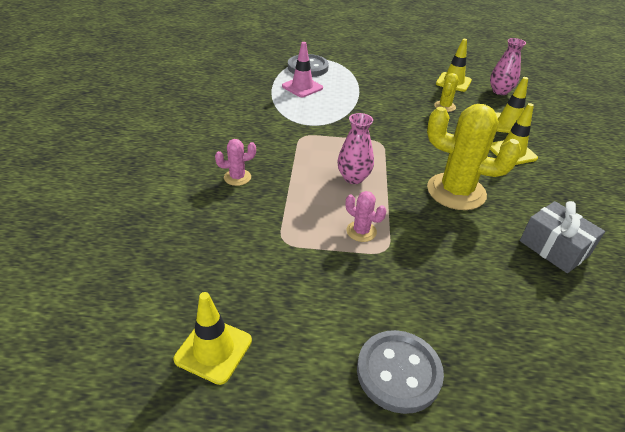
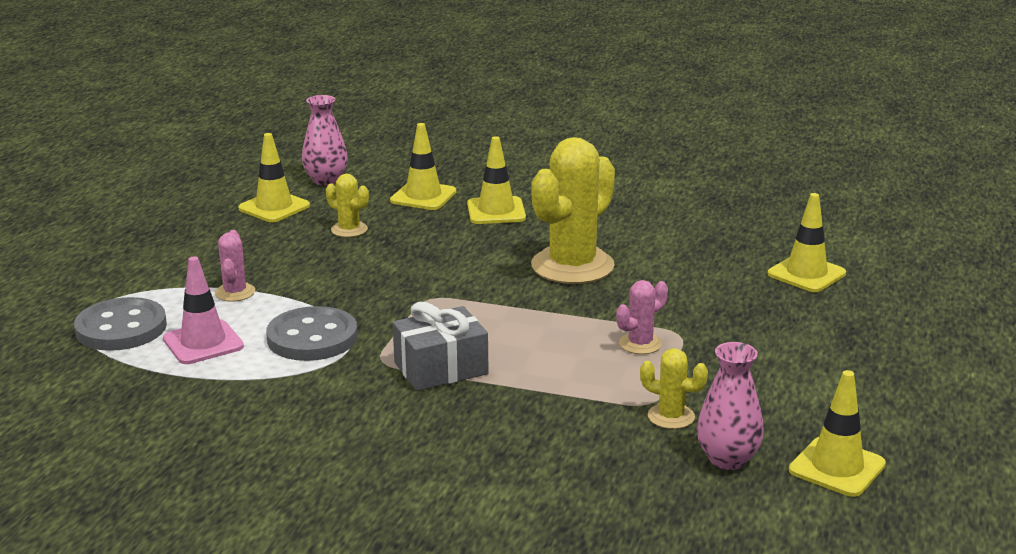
camera: 75 degrees left, 15 degrees down
(237, 177) = (484, 432): pink cactus -> pink cactus (235, 292)
(269, 252) = (671, 416): none -> yellow cactus
(353, 178) = (518, 332): pink vase -> pink vase (727, 459)
(398, 372) = (863, 355): grey button -> grey button (312, 338)
(533, 328) = (806, 274): none -> yellow traffic cone
(554, 248) = (690, 233): grey gift -> grey gift (441, 368)

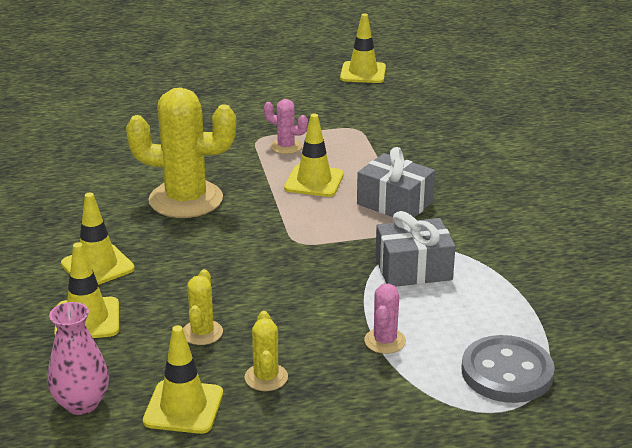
camera: 120 degrees left, 5 degrees up
(203, 343) = (478, 316): pink traffic cone -> none
(235, 292) = (385, 341): pink cactus -> pink cactus turned 45 degrees counterclockwise
(312, 338) = (413, 269): grey button -> grey gift
(671, 416) = (364, 119): yellow cactus -> yellow cactus (266, 377)
(727, 459) = (389, 97): pink vase -> none
(806, 274) = (125, 116): yellow traffic cone -> yellow traffic cone (314, 181)

